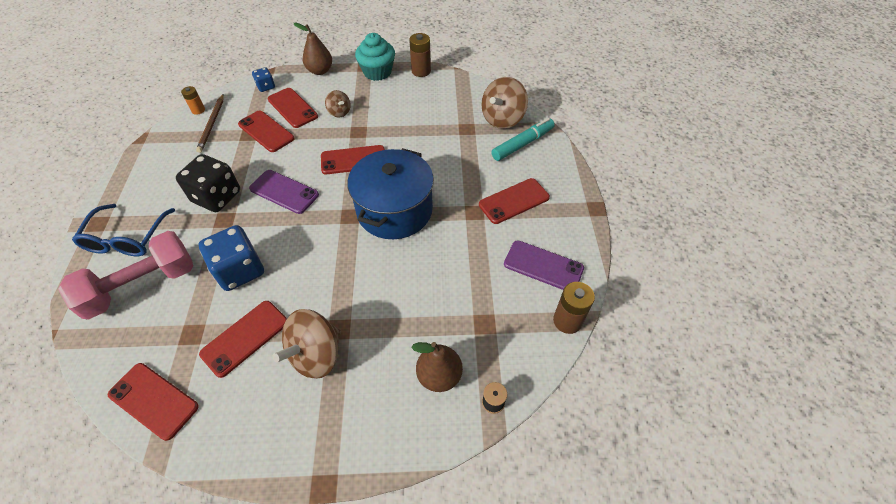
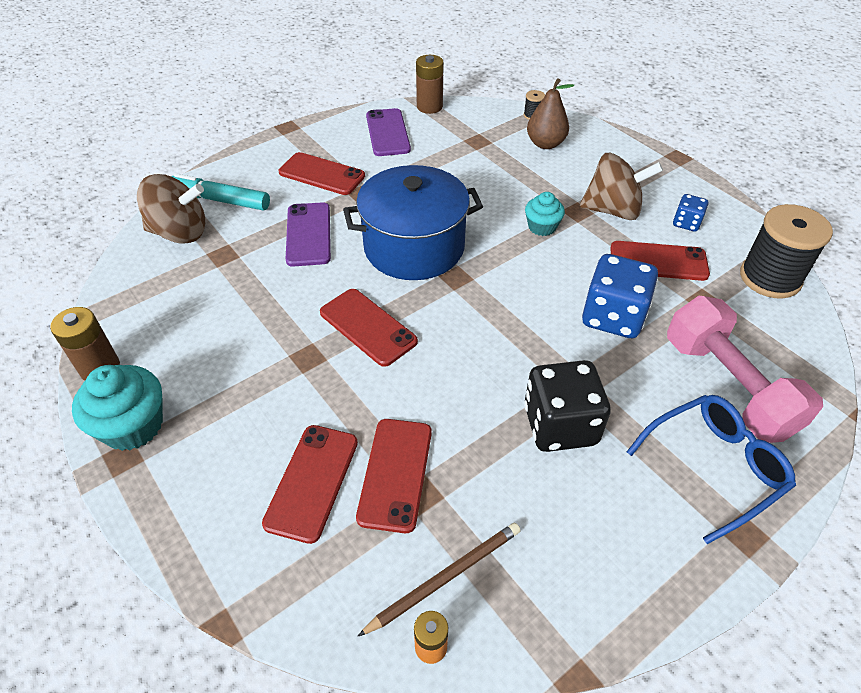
camera: 125 degrees left, 5 degrees down
(141, 286) = (728, 386): pink dumbbell -> pink dumbbell turned 45 degrees clockwise
(153, 400) = (770, 278): red phone -> black spool
(266, 87) = (280, 580): blue dice -> blue dice (686, 223)
(284, 192) = (482, 359): purple phone -> purple phone (308, 234)
(320, 71) = (174, 522): brown pear -> none
(339, 112) = (279, 408): brown spinning top -> none
(346, 292) = (542, 227): none -> turquoise cupcake

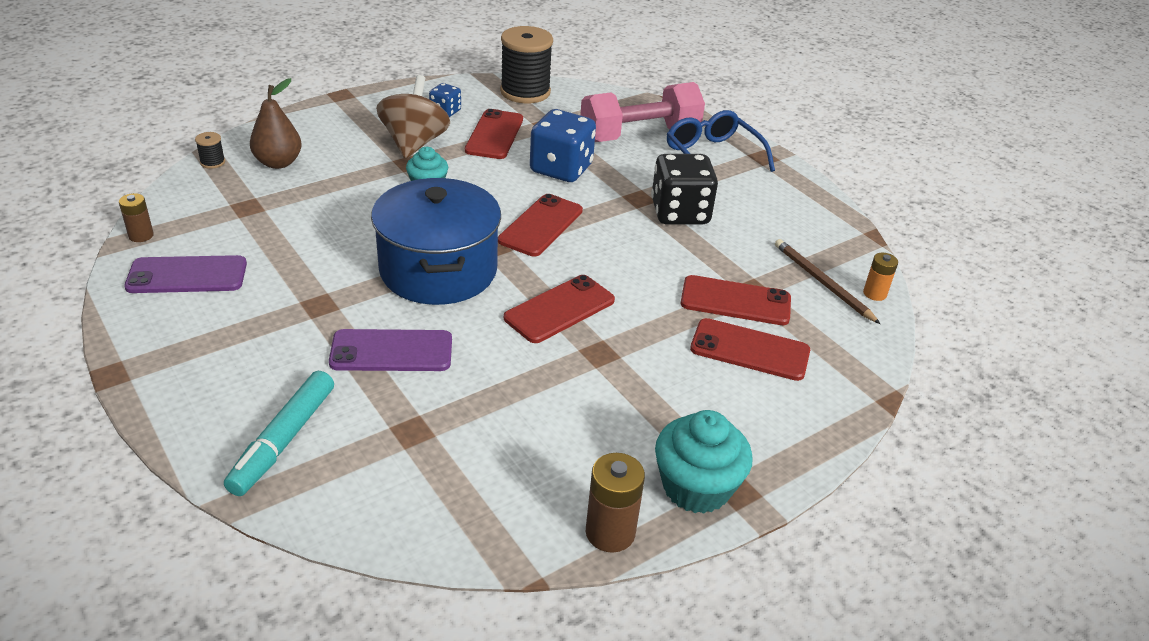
camera: 90 degrees left, 10 degrees down
(180, 233) = (350, 481): brown spinning top -> none
(322, 174) = (261, 338): red phone -> red phone (541, 225)
(429, 107) = (141, 235): brown battery -> brown battery, size x0.63

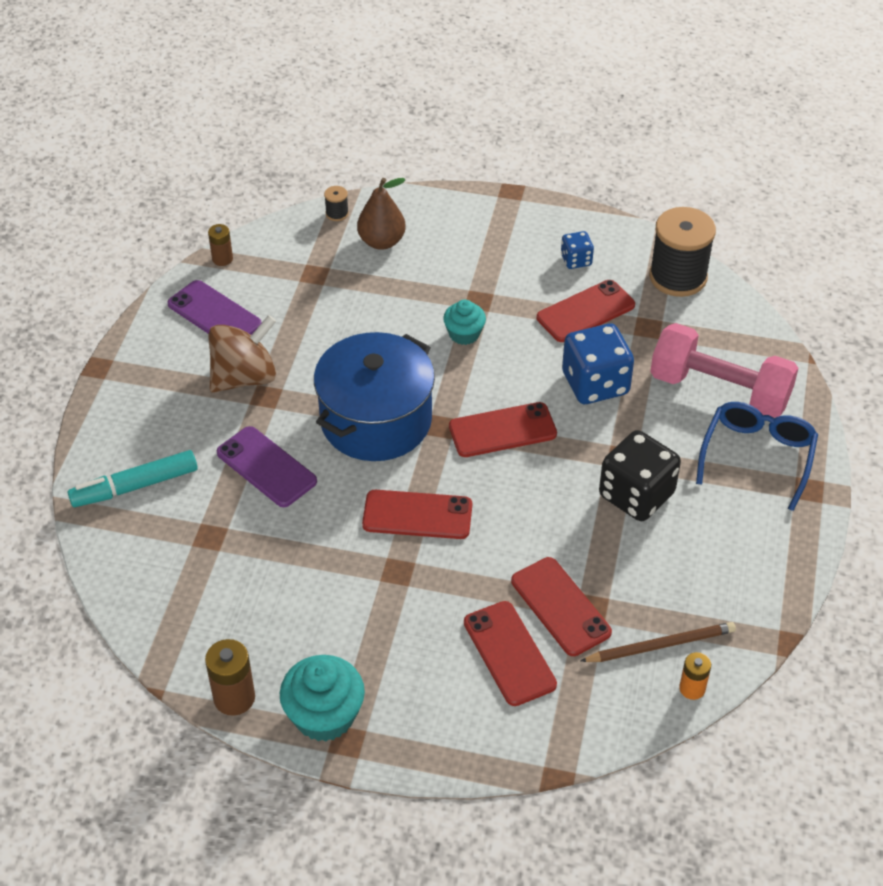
camera: 50 degrees right, 10 degrees up
(414, 143) = (507, 282): brown spinning top -> brown spinning top (244, 377)
(822, 282) = (661, 645): brown pencil -> brown pencil turned 60 degrees clockwise

